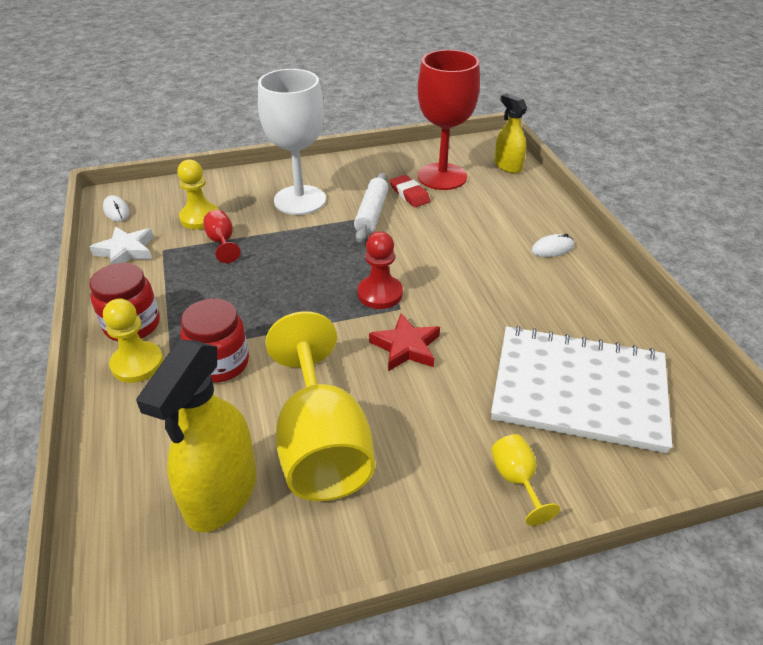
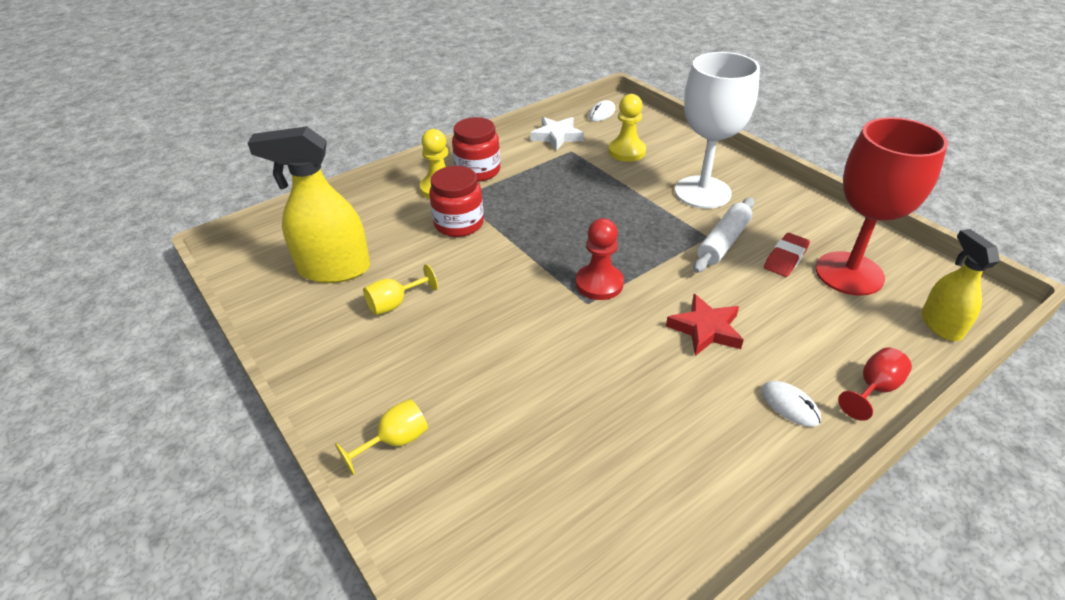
camera: 70 degrees right, 0 degrees up
(222, 242) = (603, 173): red goblet -> red goblet (874, 389)
(321, 445) = (395, 304): yellow goblet -> yellow goblet, size x0.42
(372, 214) = (723, 242): white rolling pin -> white rolling pin turned 45 degrees counterclockwise
(406, 347) = (534, 321): red star -> red star (705, 329)
(507, 166) = (941, 325): yellow spray bottle -> yellow spray bottle turned 45 degrees counterclockwise
(579, 390) = (540, 474): white notebook -> none

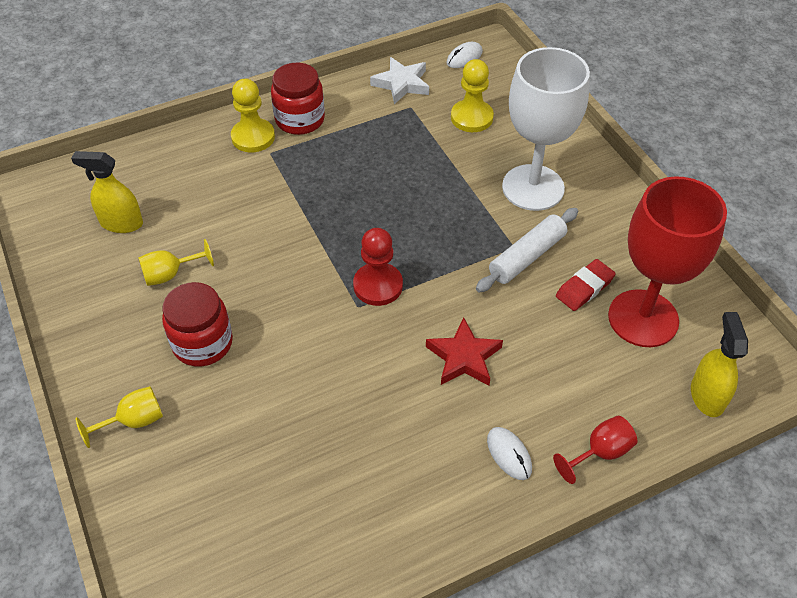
camera: 10 degrees right, 10 degrees up
(334, 269) = (121, 223): yellow spray bottle -> yellow spray bottle, size x0.60
(459, 224) = (259, 187): red jar -> red jar (202, 343)

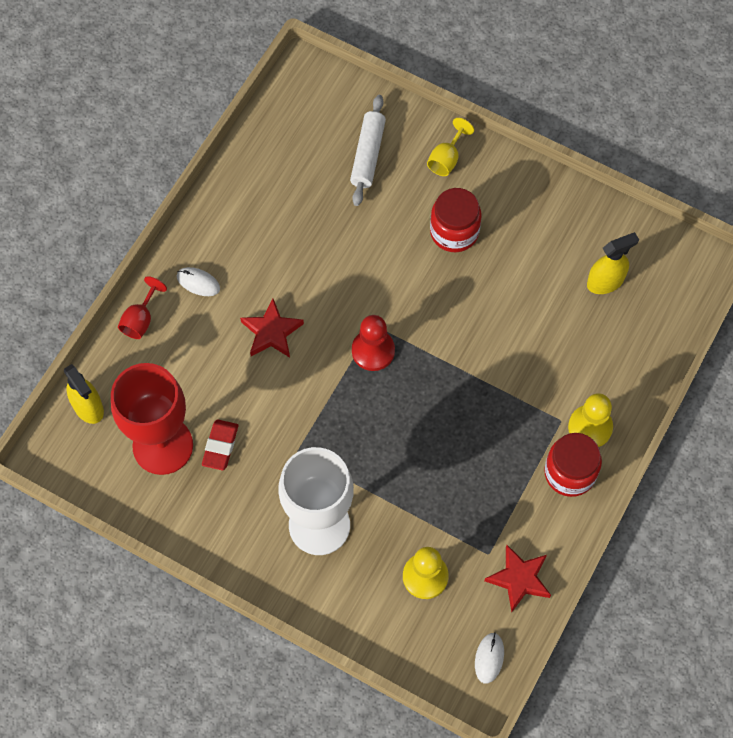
camera: 145 degrees right, 15 degrees up
(170, 274) = (527, 265): yellow goblet -> none
(402, 84) = (519, 579): white star -> red star
(527, 257) = (280, 448): white rolling pin -> white rolling pin (367, 155)

